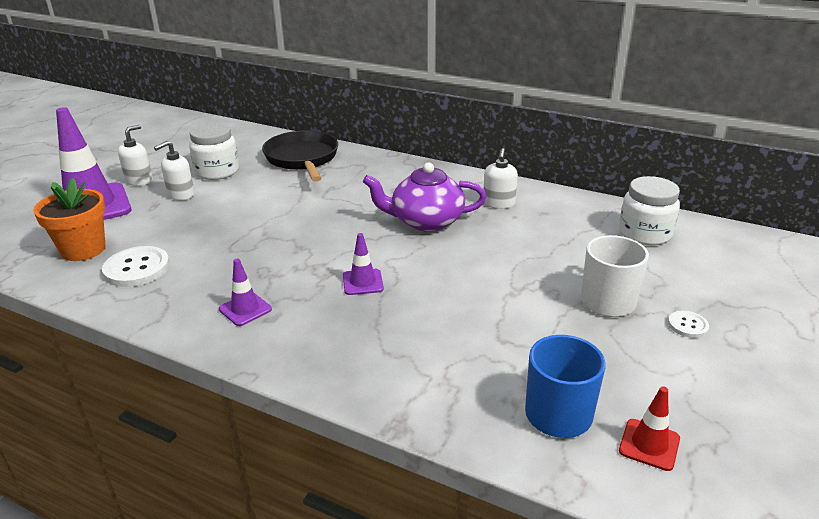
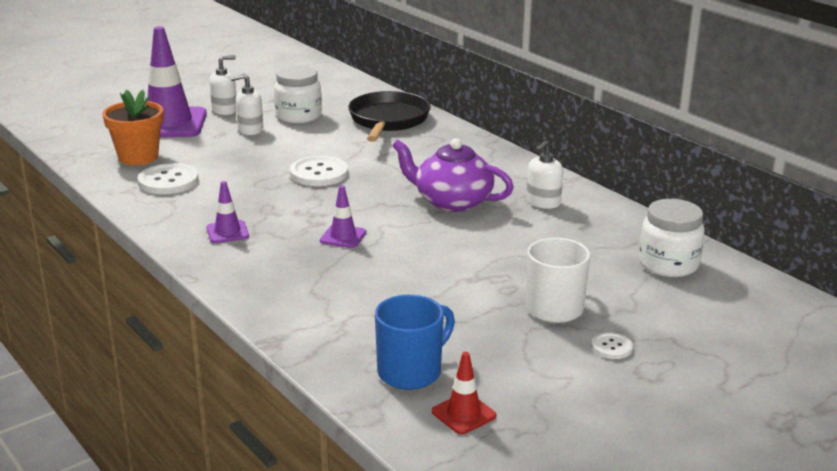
camera: 25 degrees right, 5 degrees down
(284, 223) = (319, 173): none -> white button

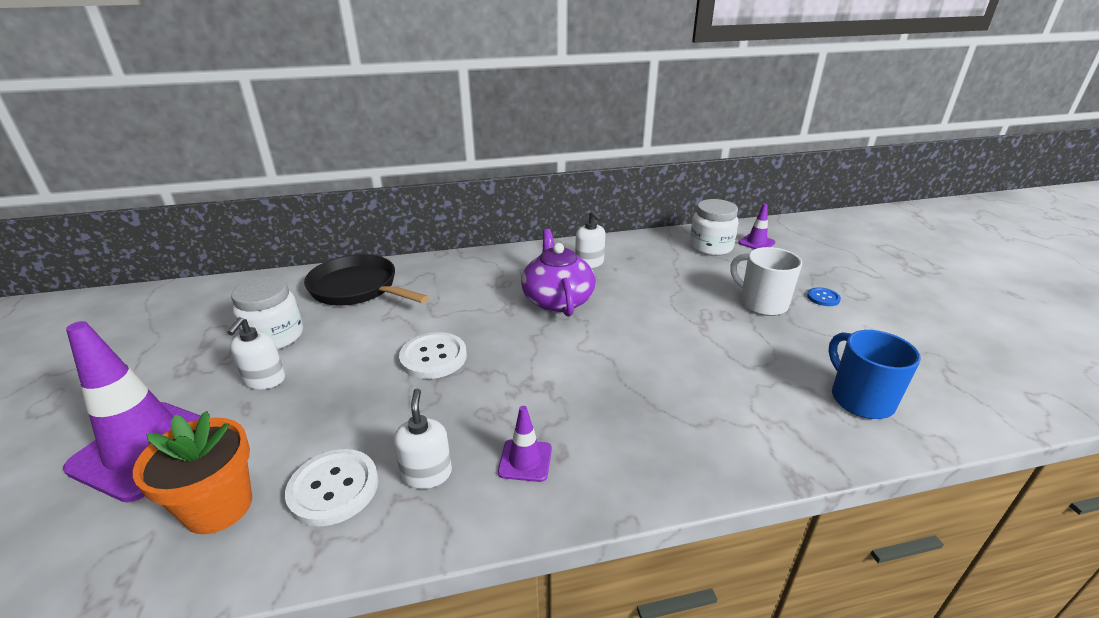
camera: 65 degrees left, 5 degrees up
(224, 110) = (178, 388): white soap dispenser -> white soap dispenser (427, 473)
(343, 237) = (588, 376): purple traffic cone -> purple traffic cone (756, 243)
(452, 201) = (557, 300): purple teapot -> purple teapot turned 120 degrees clockwise
(463, 414) = (927, 388): red traffic cone -> none
(611, 347) = (823, 298): white button -> blue button

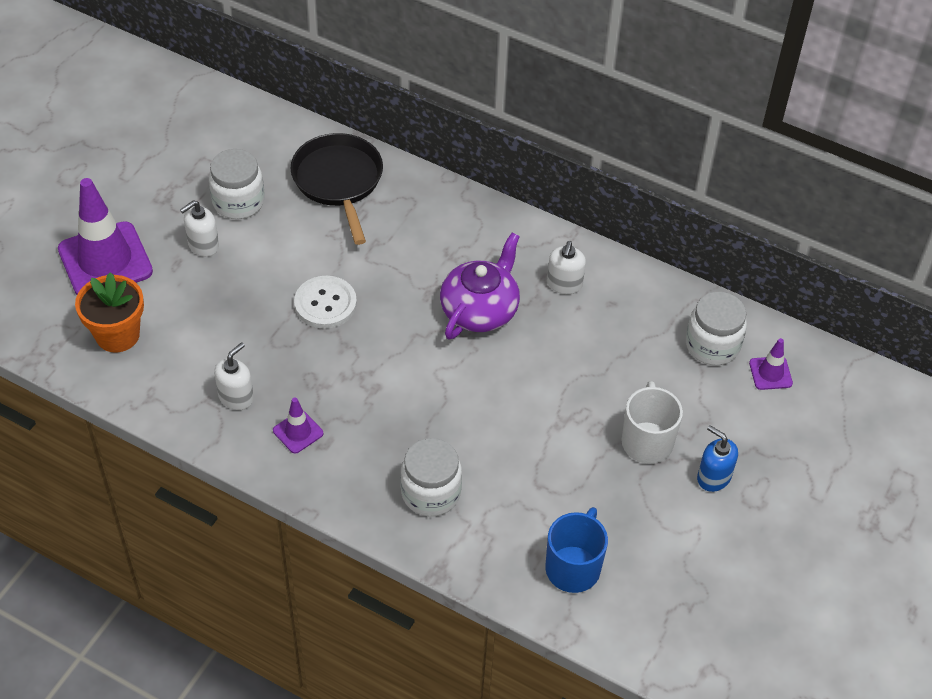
camera: 40 degrees right, 20 degrees up
(333, 488) = (180, 367): white button -> none
(696, 425) = (431, 493): none -> white jar
(823, 298) = (713, 477): blue button -> blue soap dispenser

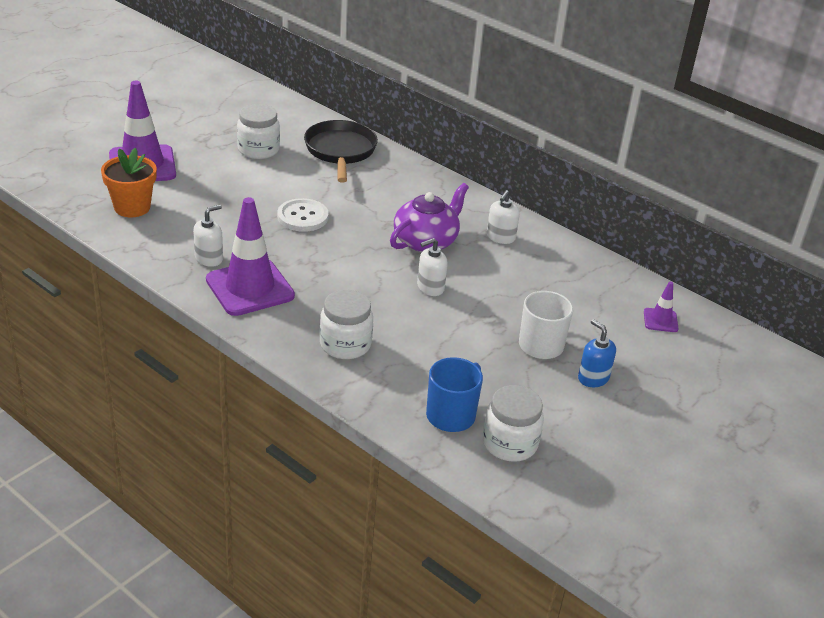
camera: 10 degrees right, 15 degrees down
(203, 245) = (221, 169): white soap dispenser -> white soap dispenser (430, 287)
(298, 432) = (250, 288): purple traffic cone -> purple traffic cone, size x2.18
(712, 345) = (614, 294): white jar -> white jar (509, 443)

